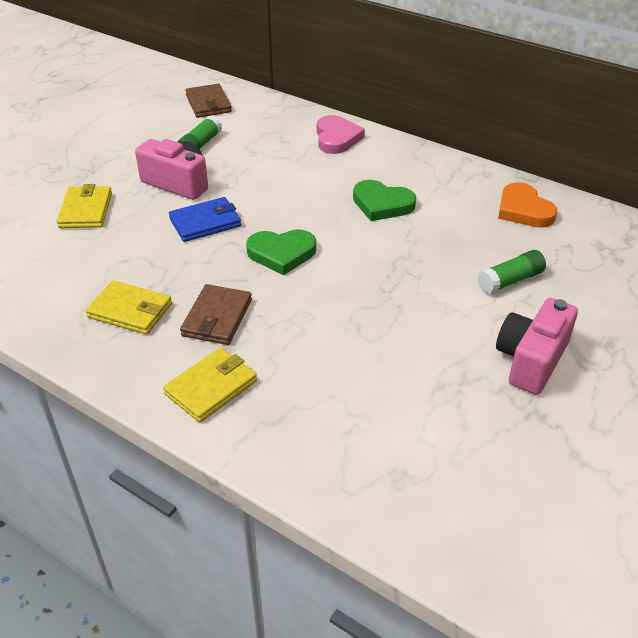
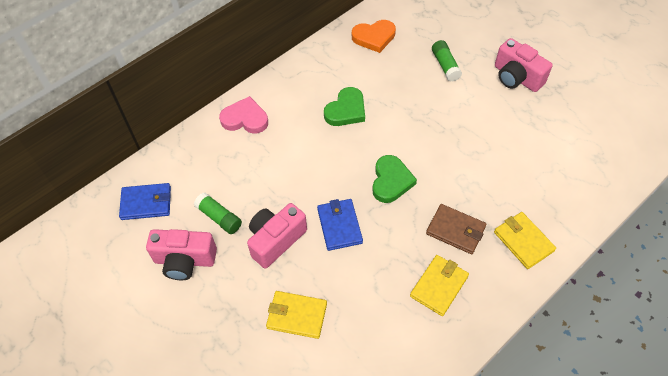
camera: 75 degrees left, 15 degrees up
(145, 135) = (185, 260): none -> pink camera
(208, 104) = (146, 203): brown wallet -> blue wallet

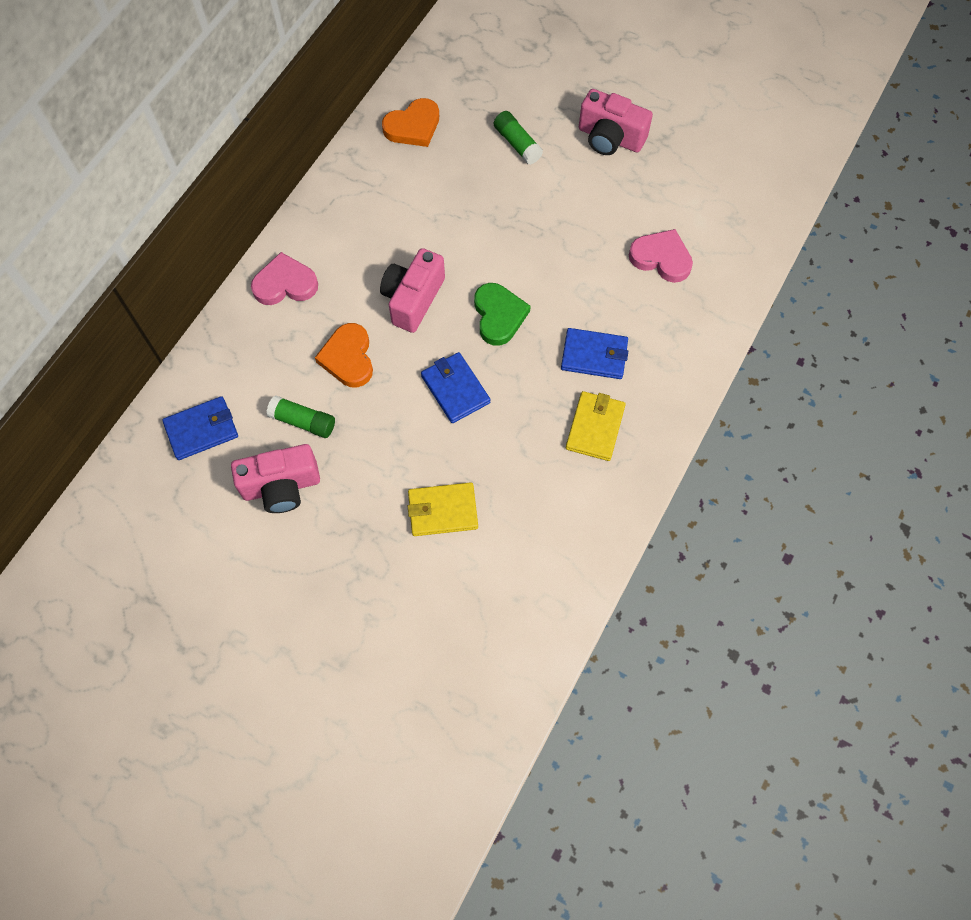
camera: 20 degrees left, 10 degrees up
(269, 181) = (348, 358): none -> orange heart
(276, 240) = (384, 429): pink camera -> pink camera (413, 299)
(346, 110) = (412, 238): green heart -> none
(455, 230) = (594, 355): brown wallet -> blue wallet
(523, 241) = (675, 346): yellow wallet -> none
(531, 172) = (661, 258): none -> pink heart

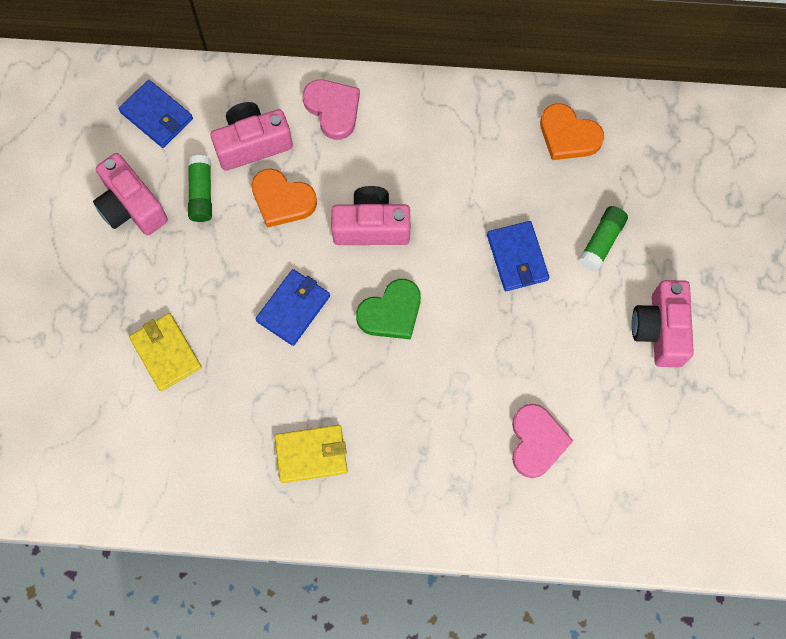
camera: 65 degrees right, 5 degrees up
(279, 360) = (252, 144): none -> pink camera
(348, 358) = (282, 200): orange heart -> orange heart turned 120 degrees counterclockwise
(594, 355) = (390, 421): blue wallet -> blue wallet (517, 258)

